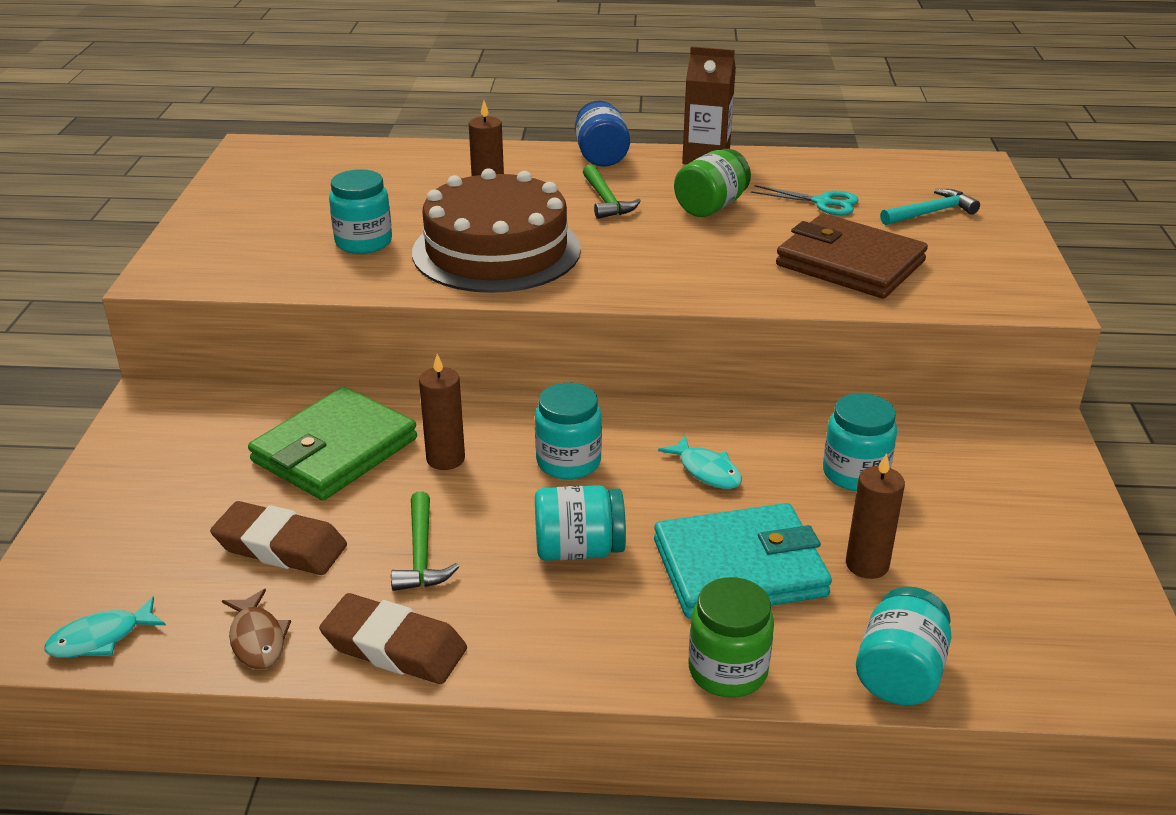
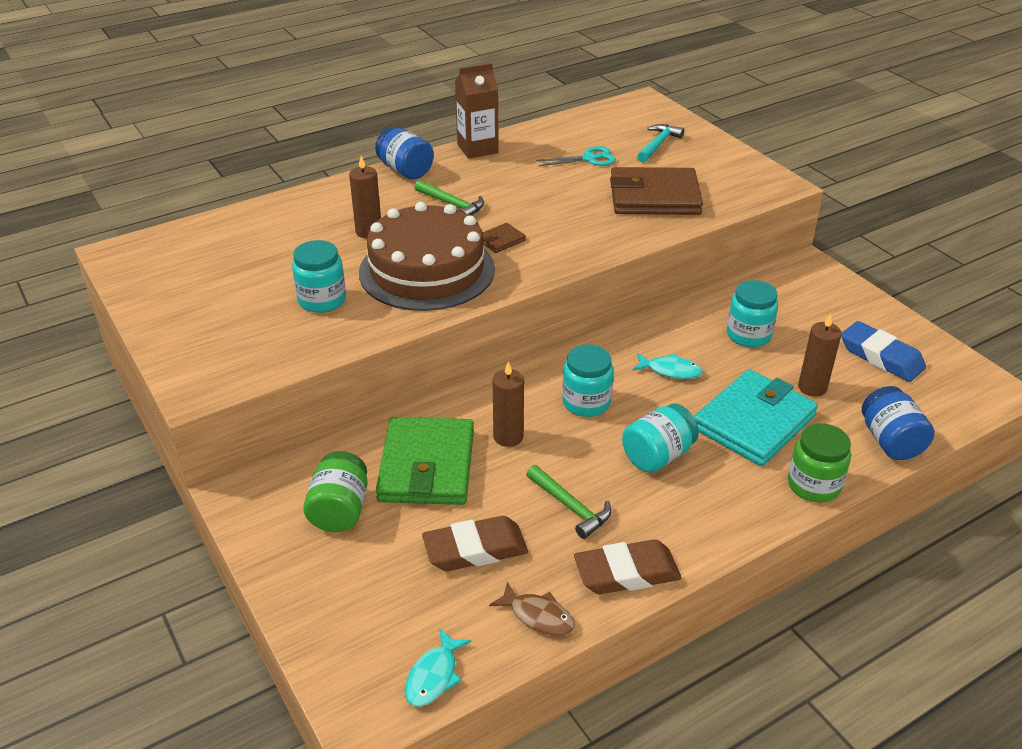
camera: 35 degrees left, 5 degrees up
(611, 249) = (501, 240): none -> brown wallet
(711, 206) = (525, 185): green jar -> green jar (339, 510)
(899, 673) = (890, 441): turquoise jar -> blue jar
(1014, 572) = (881, 357): none -> blue eraser

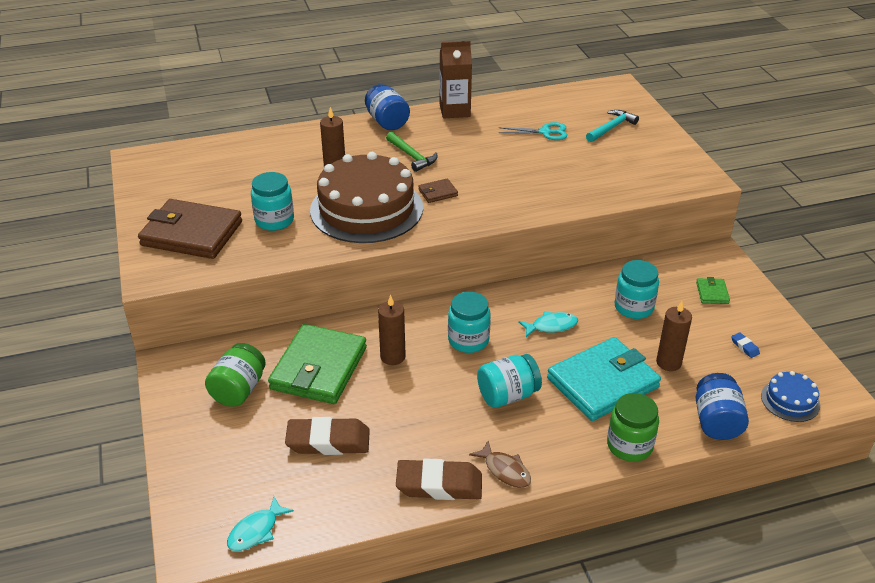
camera: 15 degrees right, 0 degrees up
(538, 616) = (354, 503): brown fish -> brown fish (505, 470)
(570, 507) = (417, 423): green hammer -> none
(654, 197) = (585, 174): brown wallet -> brown wallet (191, 233)
(670, 370) = (551, 326): turquoise fish -> turquoise fish turned 45 degrees counterclockwise
(821, 306) = (712, 293): none -> green wallet
(881, 357) = (744, 347): blue eraser -> blue eraser, size x0.41
(952, 404) = (790, 400): none -> blue cake

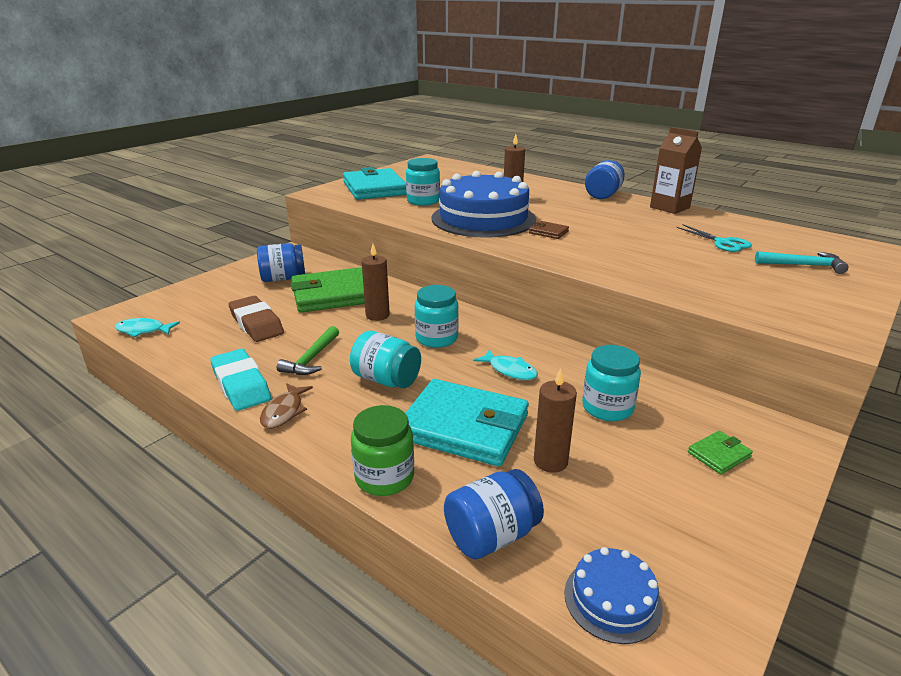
camera: 55 degrees right, 10 degrees down
(191, 233) = (374, 188): brown wallet -> turquoise wallet
(238, 390) = (283, 278): green jar -> blue jar
(366, 209) = (483, 218): brown cake -> blue cake
(412, 156) = (577, 212): green hammer -> green hammer (312, 358)
(439, 485) = (241, 385): brown eraser -> turquoise eraser
(744, 347) = (661, 516): blue eraser -> none

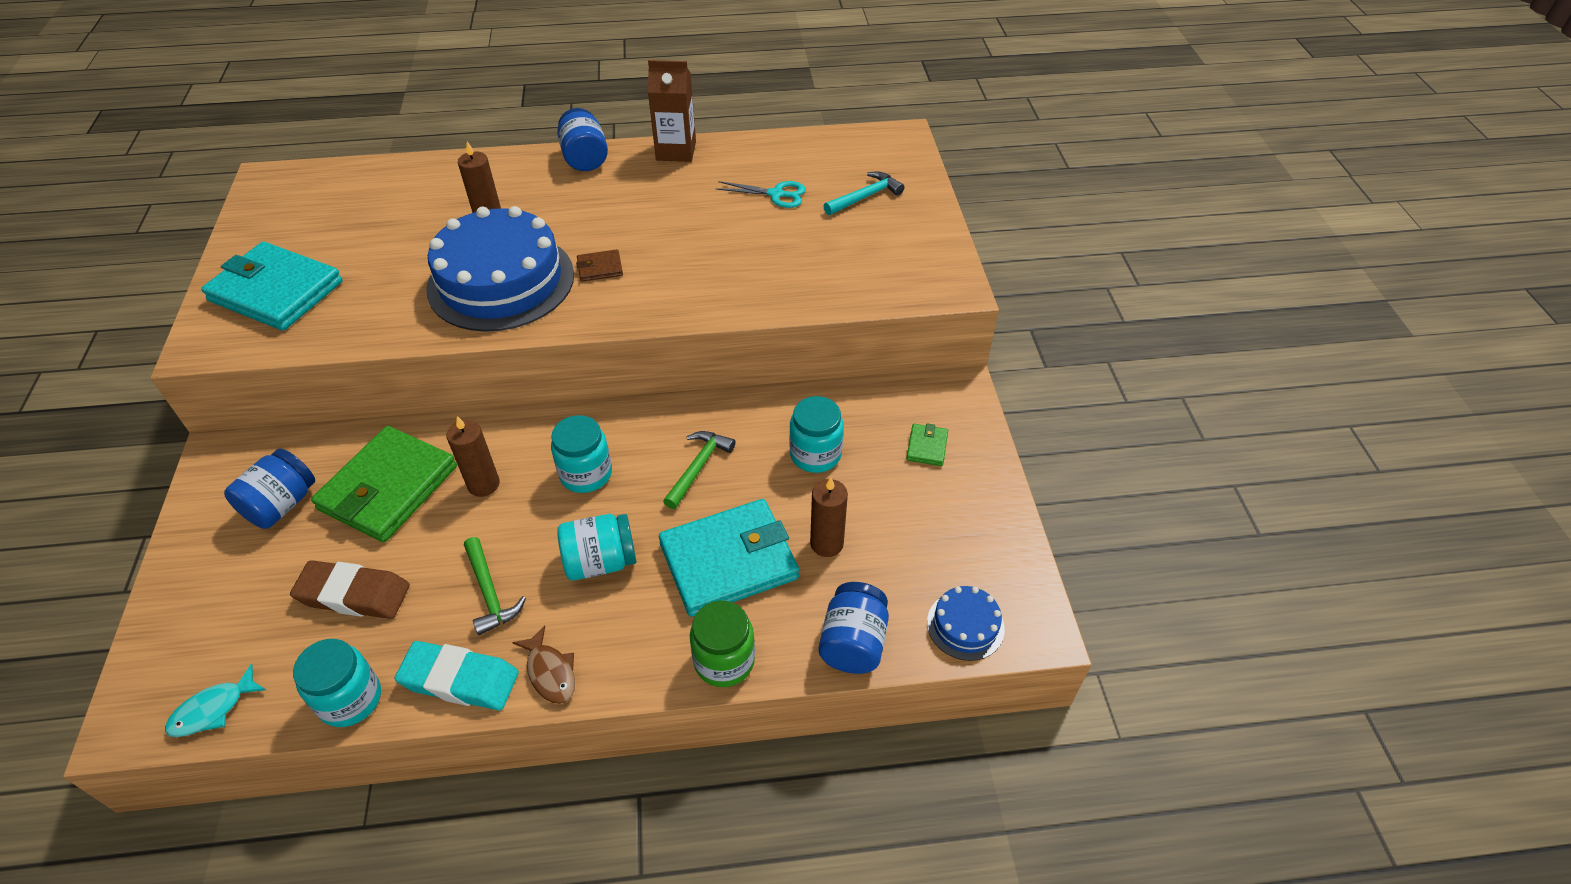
camera: 45 degrees left, 20 degrees up
(423, 201) = (382, 284): turquoise jar -> turquoise jar (350, 699)
(510, 370) = (698, 467): turquoise fish -> green hammer

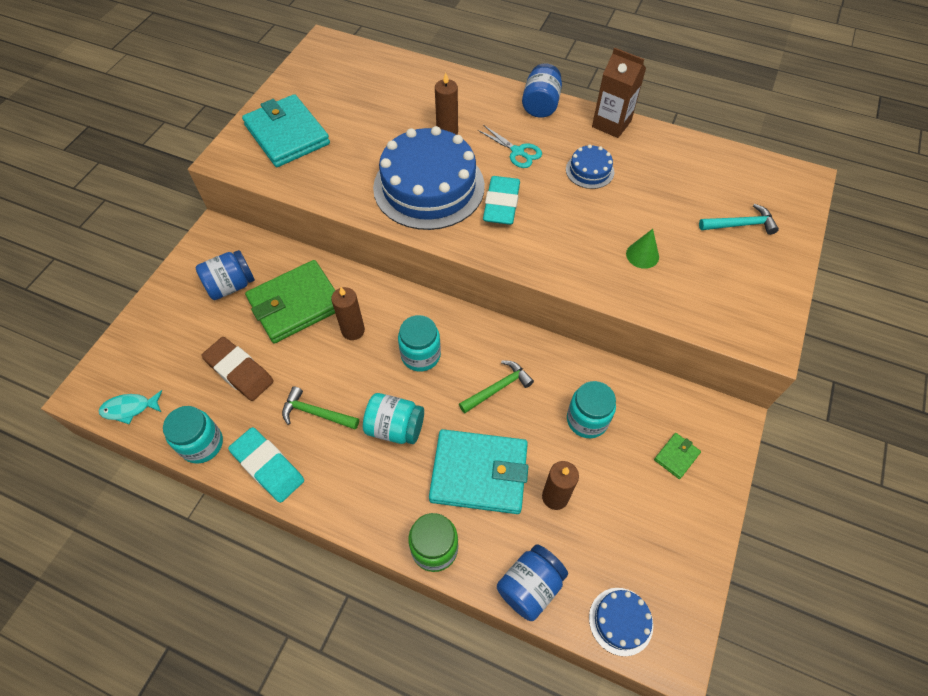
camera: 30 degrees right, 10 degrees up
(489, 592) = (316, 413): green hammer -> green hammer turned 105 degrees clockwise
(550, 672) = (322, 492): brown fish -> none
(600, 268) = (501, 204): brown wallet -> turquoise eraser
(679, 202) = (589, 170): none -> blue cake
(776, 194) = (668, 194): turquoise scissors -> turquoise scissors (518, 152)
(784, 259) = (642, 255): none -> green cone

